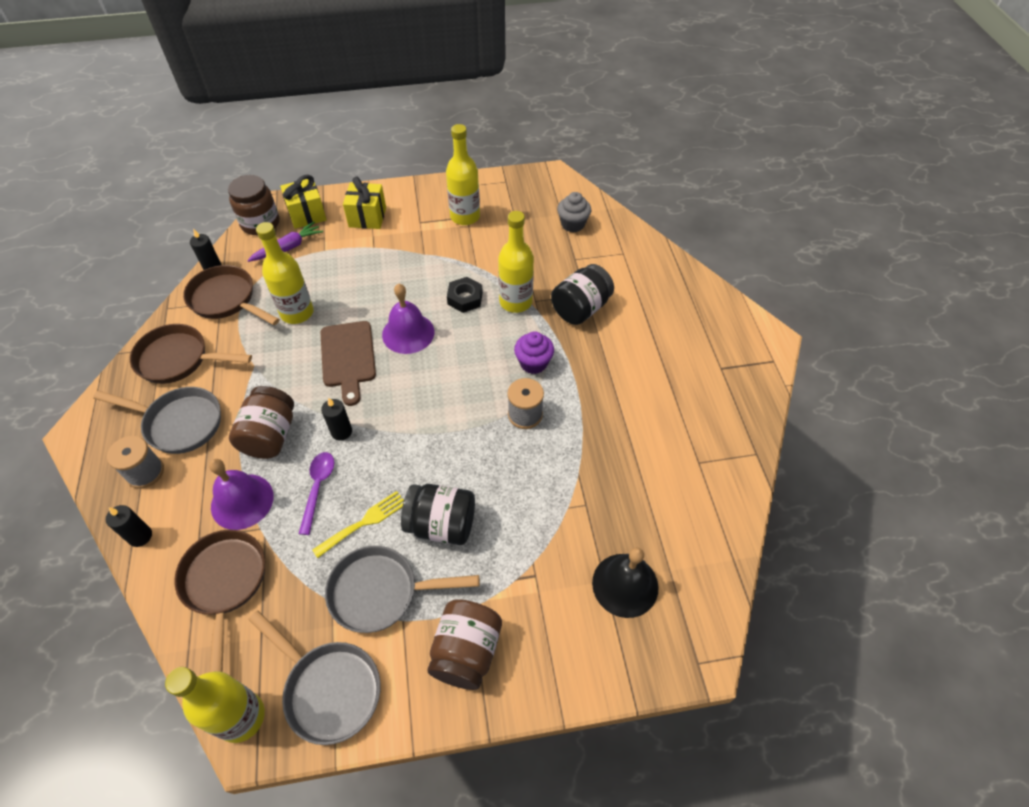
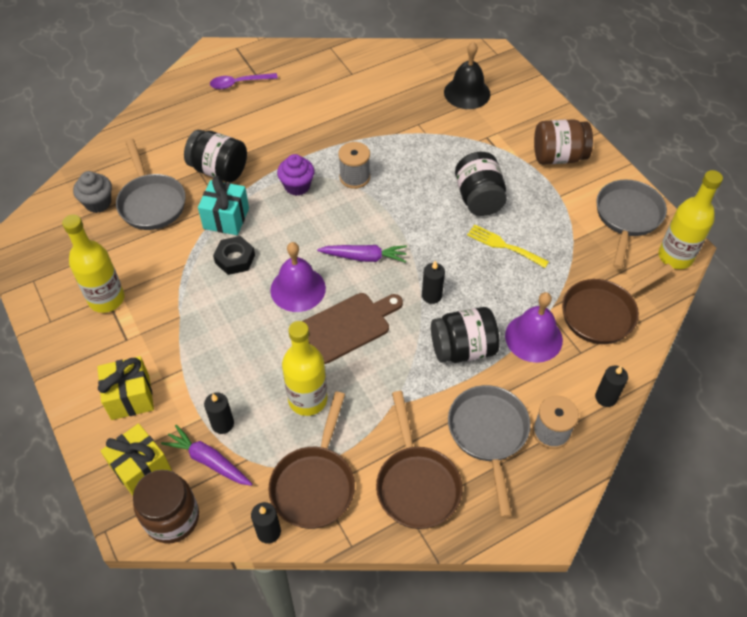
camera: 110 degrees left, 0 degrees up
(270, 436) = (463, 348): brown jar -> black jar
(311, 260) = (222, 424): none -> black candle
(318, 487) = (492, 289): purple spoon -> purple spoon (239, 83)
(381, 592) = (549, 214): grey pan -> grey pan (151, 202)
(416, 392) = (364, 257): none -> purple carrot
(515, 302) = (226, 218): yellow bottle -> turquoise gift

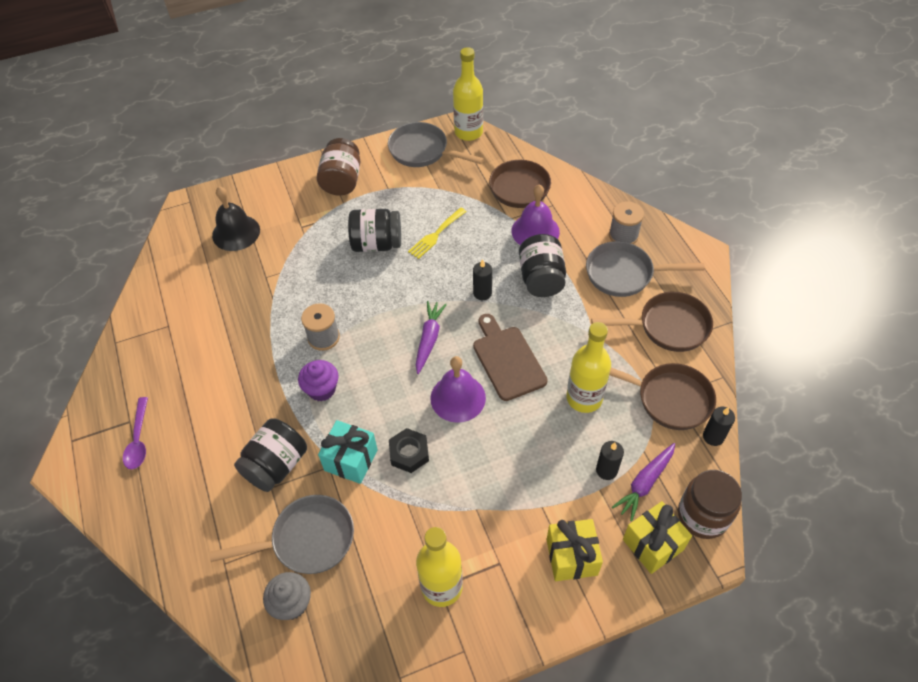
camera: 80 degrees left, 0 degrees up
(606, 397) = (594, 198): black candle -> none

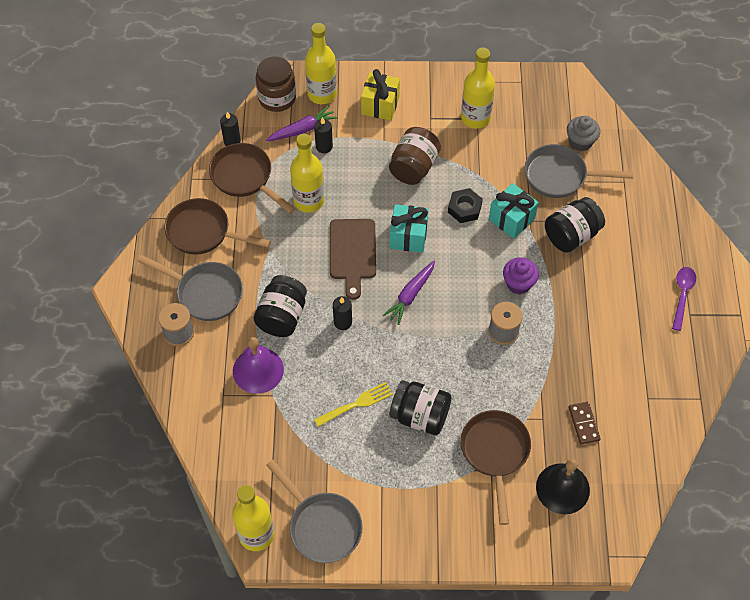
camera: 160 degrees left, 5 degrees up
(226, 285) = (584, 424): none -> brown domino
(342, 181) = (428, 517): brown jar -> brown jar (414, 167)
(458, 398) = (408, 236): purple bell -> turquoise gift
(517, 185) = (244, 435): brown pan -> brown pan (495, 453)
(653, 544) = (322, 94): yellow gift -> yellow bottle

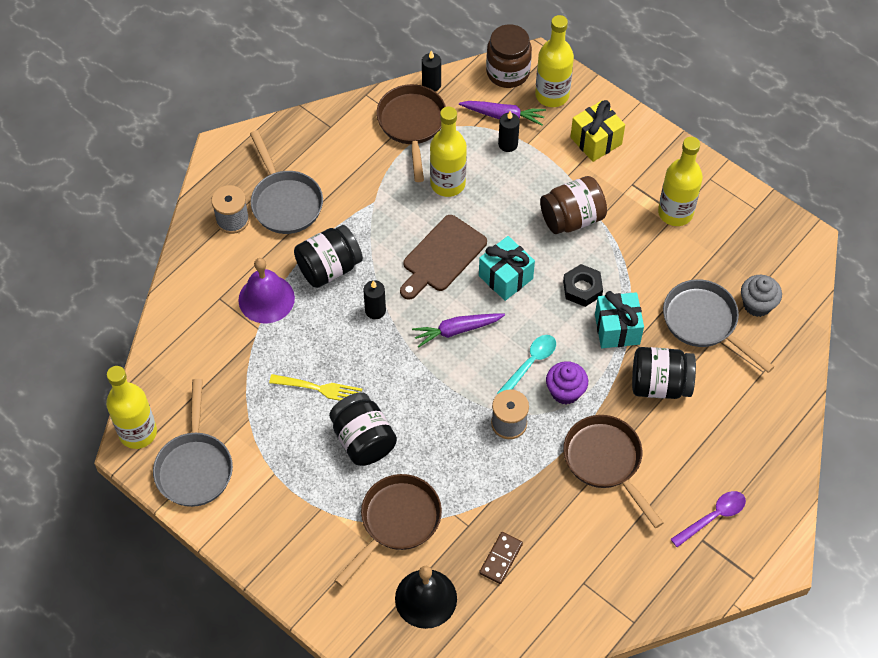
camera: 40 degrees right, 0 degrees up
(203, 232) = (332, 148): brown pan -> brown pan (606, 462)
(479, 281) = (530, 363): none -> turquoise spoon

